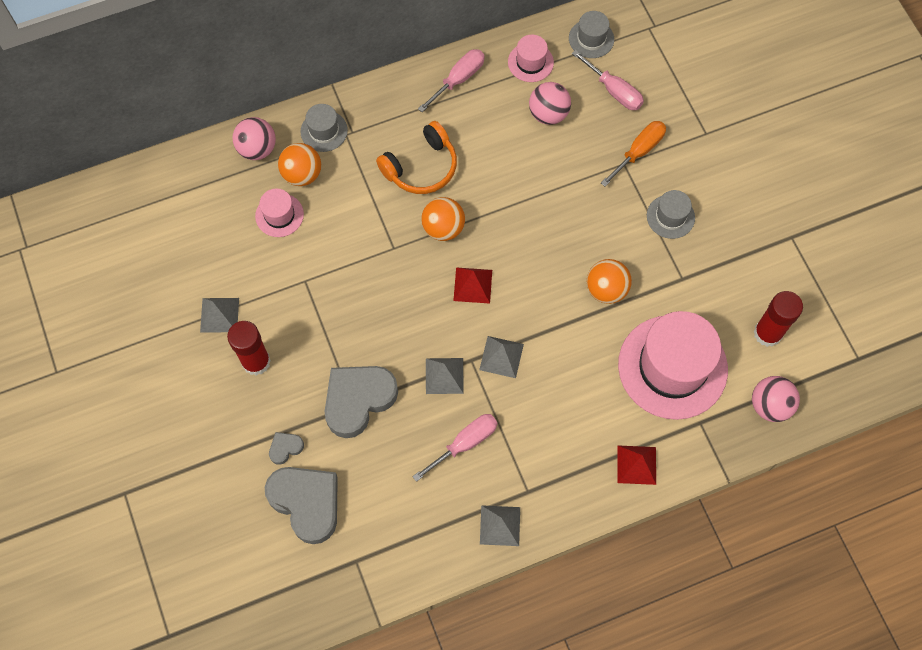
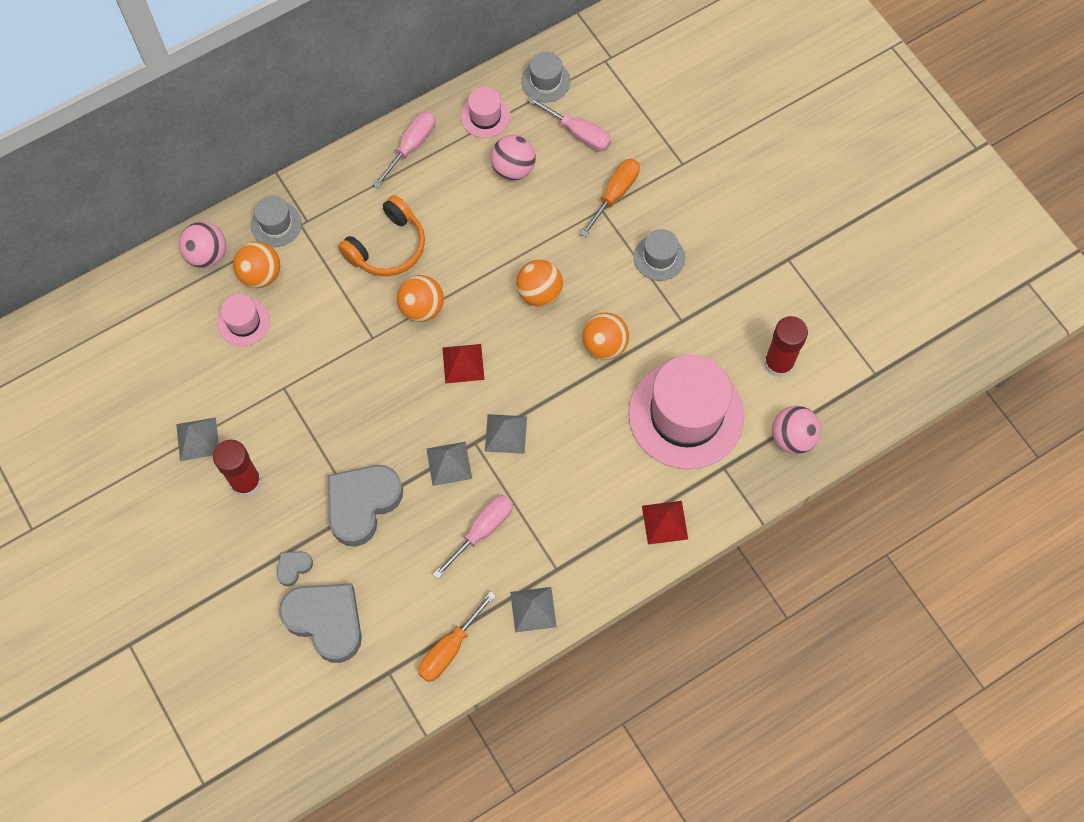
camera: 10 degrees left, 0 degrees up
(416, 549) = (449, 648): none -> orange screwdriver
(554, 231) = (539, 293): none -> orange ball

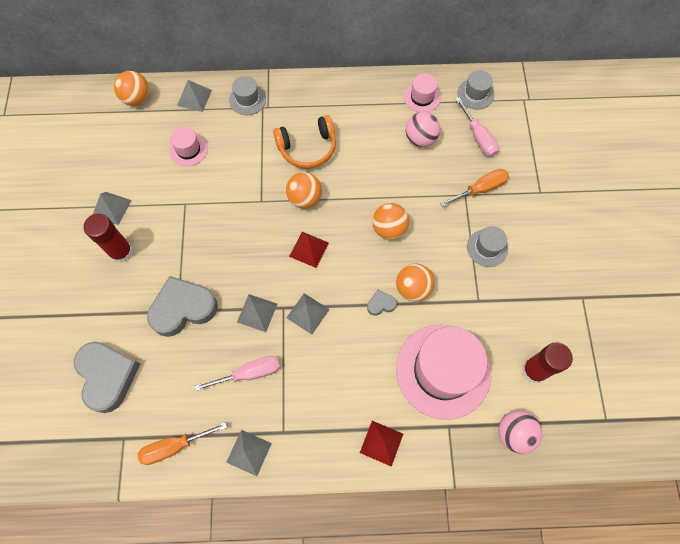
camera: 30 degrees right, 0 degrees up
(207, 255) = (194, 97): pink ball -> grey pyramid
(260, 275) = (218, 126): orange ball -> orange ball (137, 99)
(293, 567) = (112, 326): grey heart -> grey heart (381, 304)
(411, 146) = (362, 93): pink screwdriver -> none

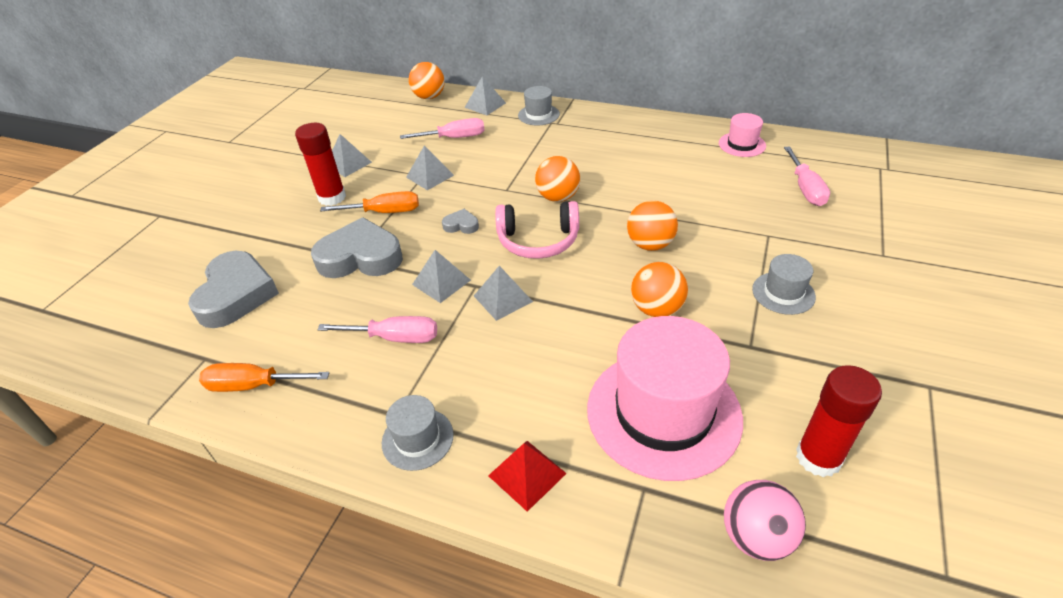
camera: 25 degrees right, 25 degrees down
(188, 149) = (454, 138): pink hat -> pink screwdriver
(249, 452) = (337, 423): grey pyramid -> grey pyramid (430, 176)
(307, 148) = (584, 159): orange headphones -> none
(309, 249) = (538, 240): red pyramid -> pink headphones
(381, 304) = (604, 314): grey heart -> grey heart (461, 225)
(420, 139) = (726, 176): pink ball -> none
(475, 94) = (813, 153): grey hat -> grey hat (417, 439)
(480, 189) = (793, 234): orange screwdriver -> orange screwdriver (384, 212)

